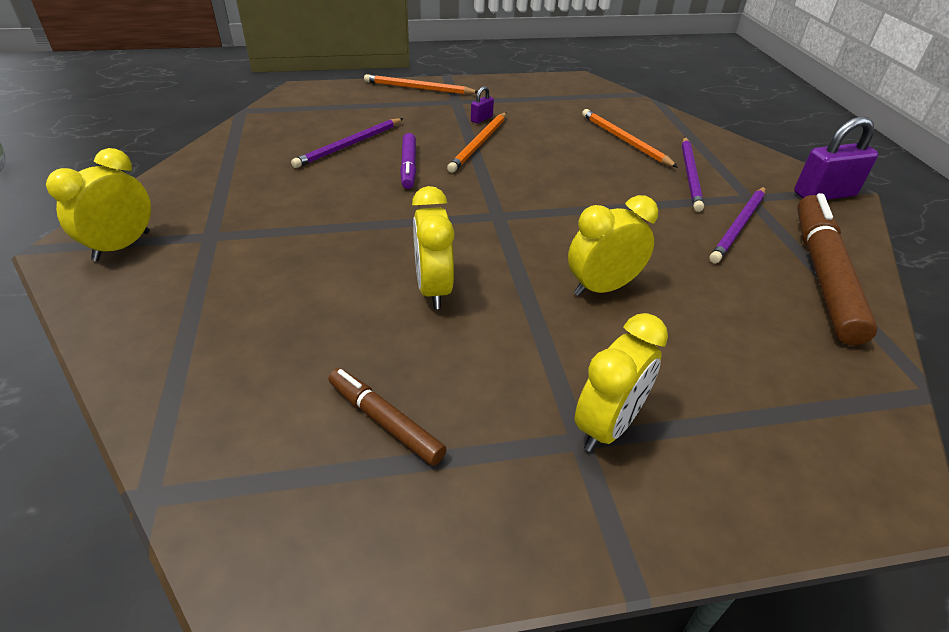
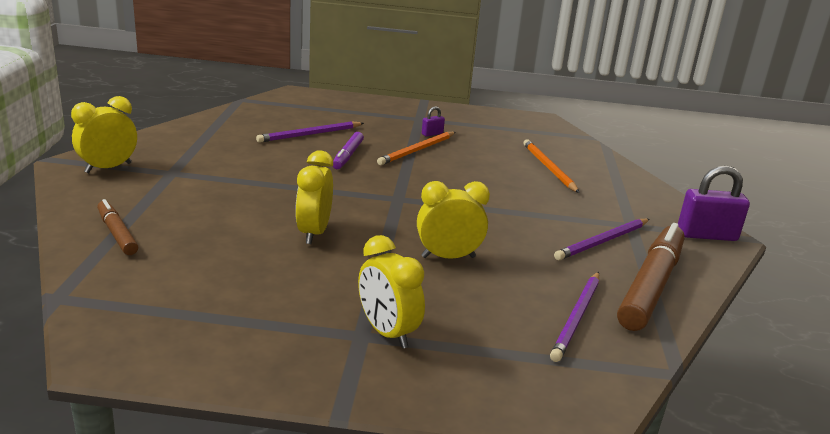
camera: 15 degrees right, 15 degrees down
(385, 421) = (229, 296): brown marker -> brown marker (117, 233)
(418, 88) = (393, 105): orange pencil -> none
(607, 426) = (387, 332): yellow clock -> yellow clock turned 90 degrees clockwise
(690, 175) = (589, 201): purple pencil -> purple pencil (576, 318)

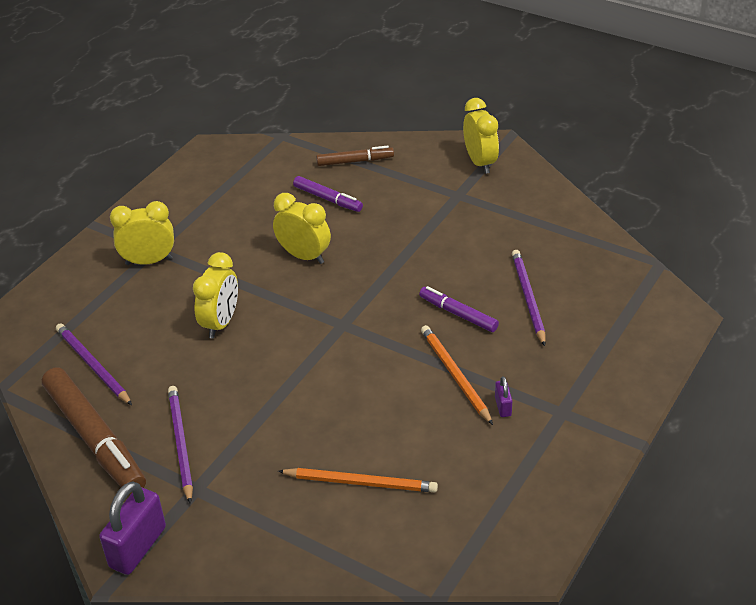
camera: 120 degrees right, 15 degrees up
(203, 237) = (328, 199): none -> purple marker

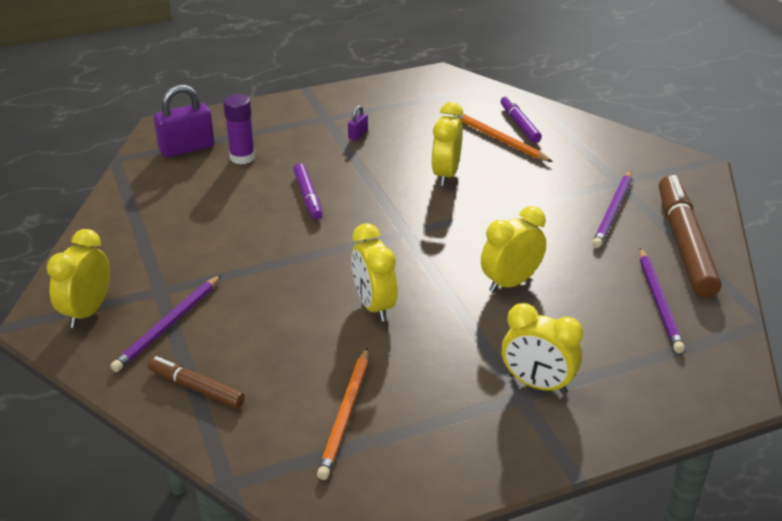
camera: 145 degrees left, 5 degrees down
(138, 547) = (682, 169): purple padlock -> purple padlock (187, 148)
(328, 199) = (281, 356): purple marker -> purple marker (519, 124)
(369, 403) = (446, 174): none -> yellow clock
(455, 375) = (365, 163): orange pencil -> orange pencil (345, 415)
(528, 298) = (242, 182): purple pencil -> purple pencil (168, 325)
(565, 321) = (242, 157): none -> purple glue stick

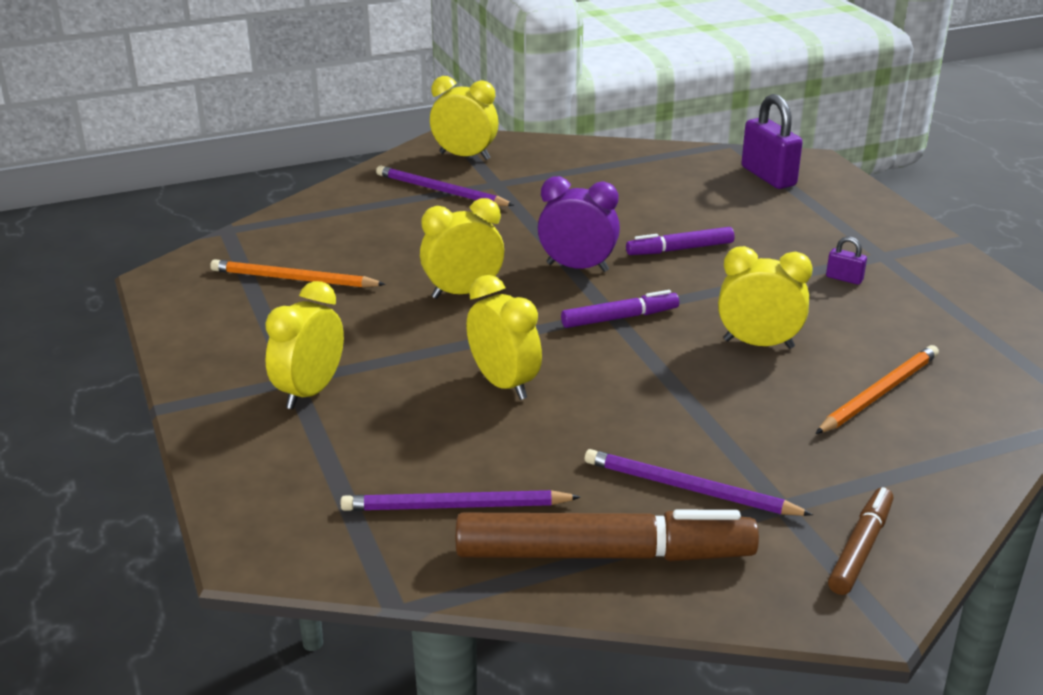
camera: 90 degrees right, 5 degrees down
(196, 388) = (349, 209): brown marker -> brown marker (860, 548)
(242, 157) = (758, 207): purple glue stick -> none
(334, 246) = (577, 267): none -> purple clock
(519, 124) = (939, 415): purple marker -> purple marker (619, 318)

